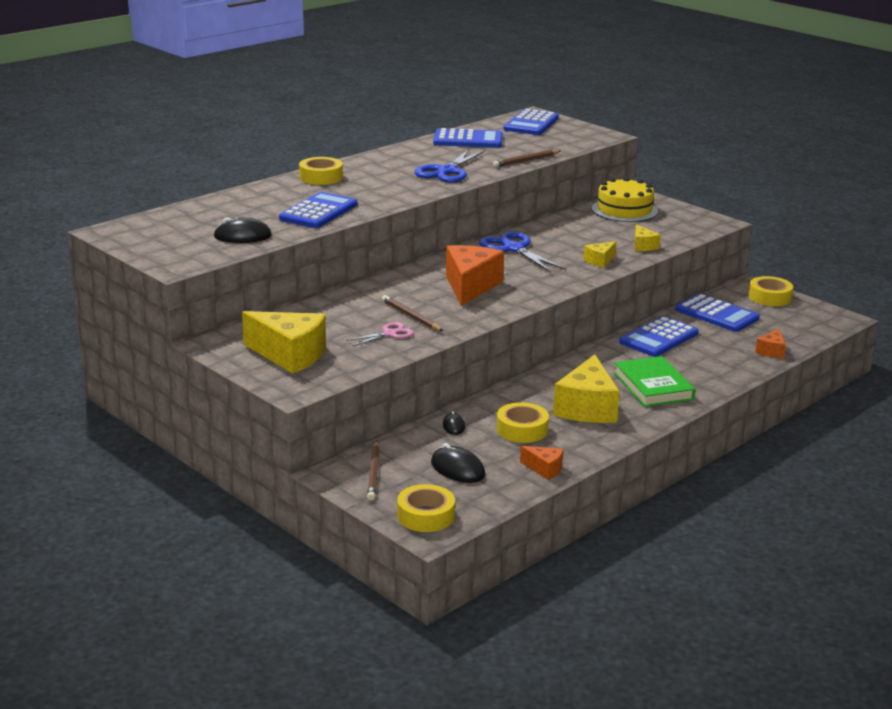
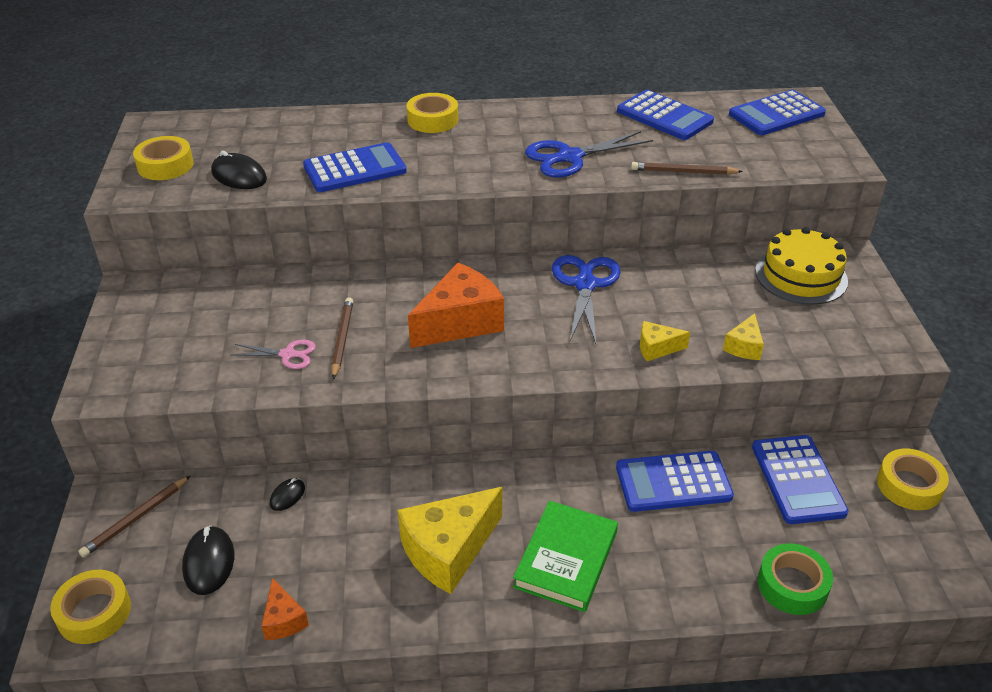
camera: 40 degrees right, 15 degrees up
(290, 355) = (165, 338): yellow cheese -> none
(522, 429) = (342, 542): yellow tape -> yellow tape (165, 165)
(771, 351) = (792, 585): orange cheese -> green tape

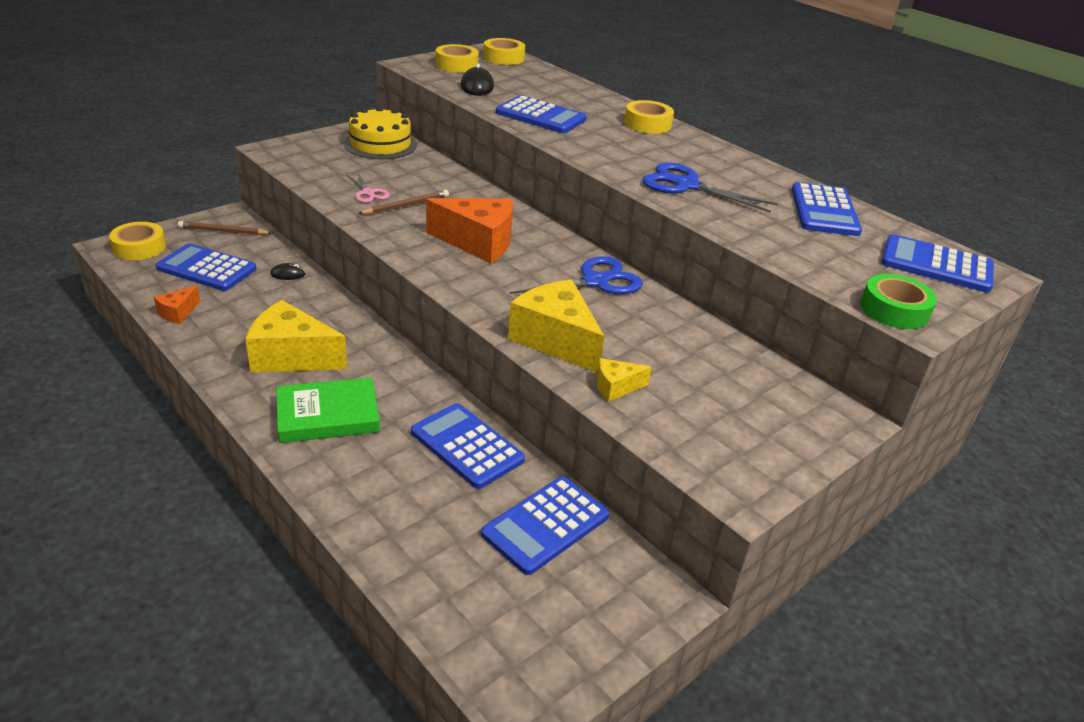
camera: 50 degrees right, 5 degrees down
(209, 562) = (207, 268): black mouse -> blue calculator
(656, 348) = (555, 340): yellow cheese -> yellow cheese, size x2.04
(683, 172) = (750, 239): brown pencil -> none
(792, 585) = (403, 560): green tape -> green tape (894, 310)
(801, 276) = (770, 395): yellow cake -> yellow cake (380, 144)
(909, 485) = (619, 614): yellow tape -> yellow tape (503, 58)

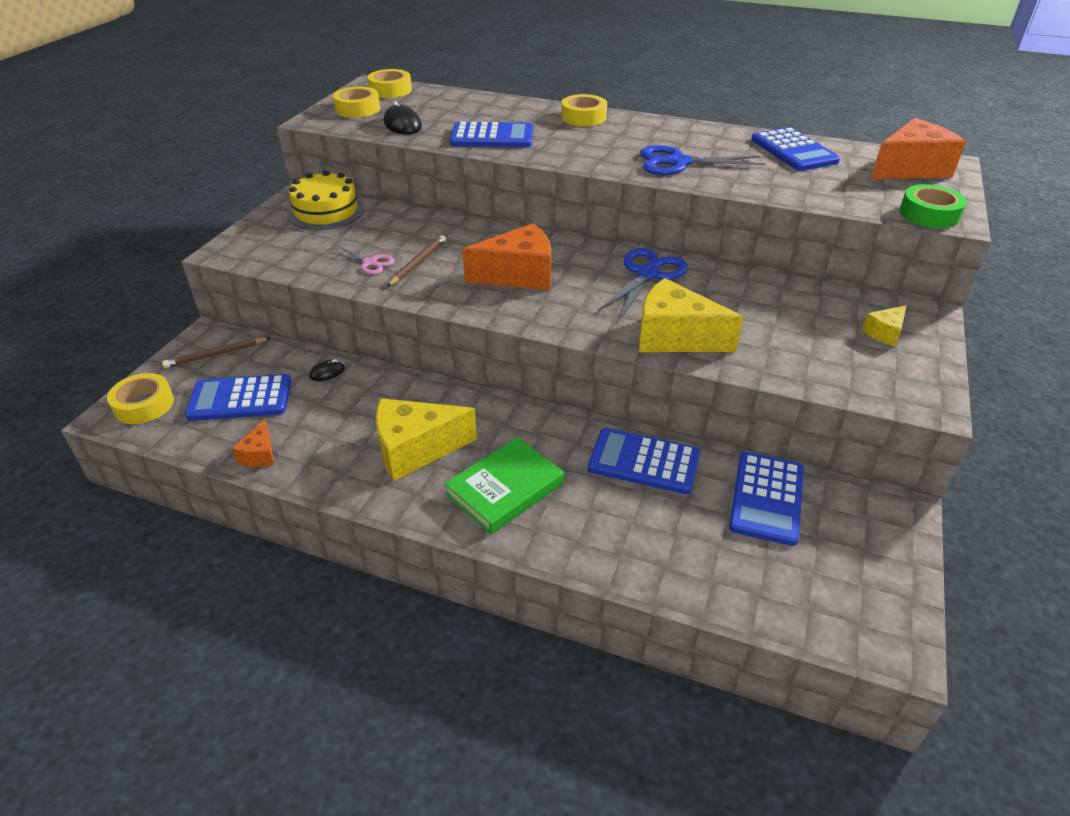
camera: 25 degrees left, 5 degrees up
(616, 387) = (760, 358): yellow cheese -> yellow cheese (884, 333)
(936, 265) = (910, 169): blue calculator -> orange cheese

